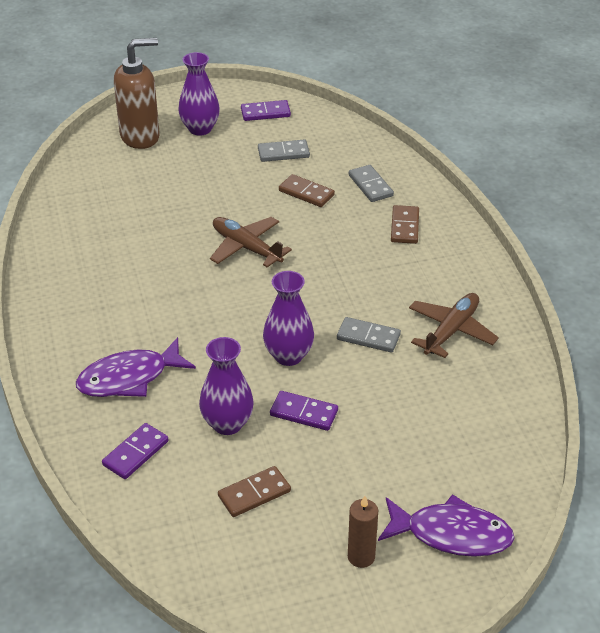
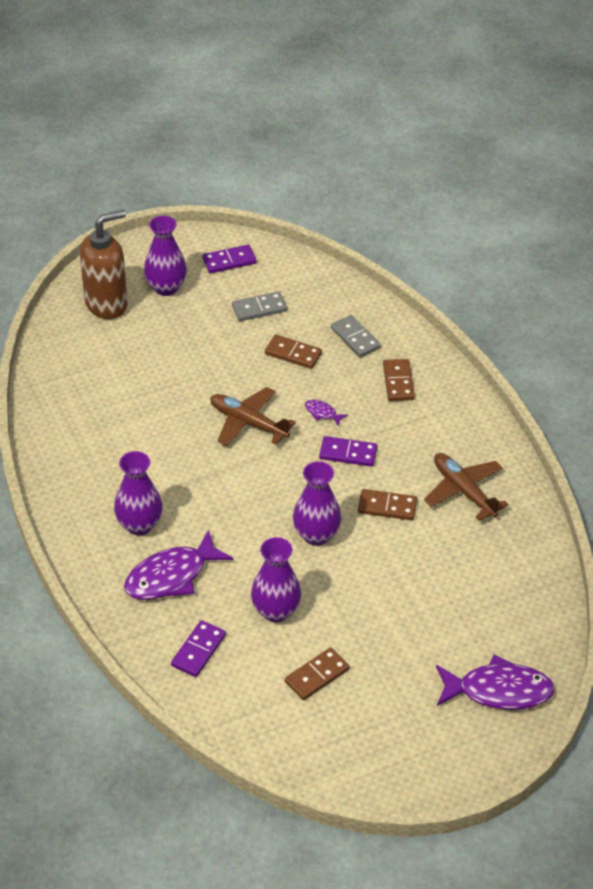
camera: 10 degrees left, 5 degrees up
(112, 327) = (139, 525): none -> purple vase
(304, 413) = (344, 591): purple domino -> purple domino (348, 453)
(322, 246) = (322, 413): none -> purple fish
(361, 557) = (424, 721): brown candle -> none
(368, 337) = (387, 506): grey domino -> brown domino
(451, 330) = (463, 491): brown plane -> brown plane turned 60 degrees counterclockwise

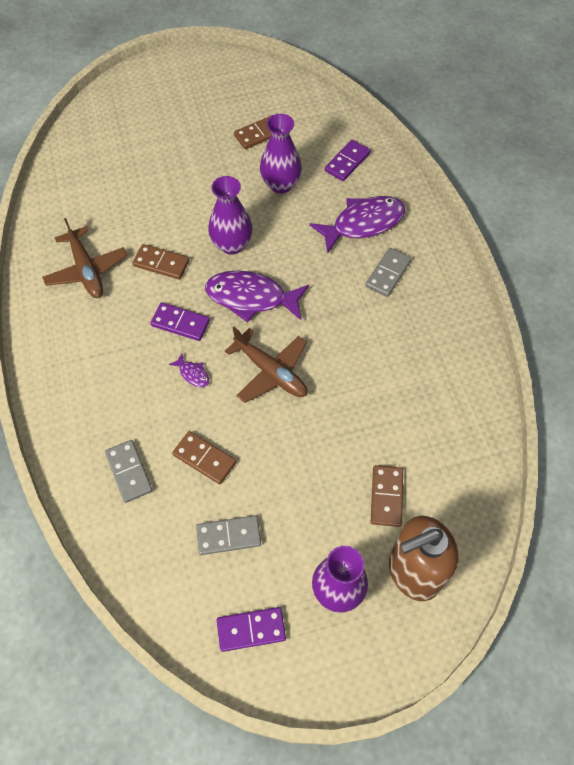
camera: 170 degrees left, 15 degrees up
(139, 525) = (388, 274): purple vase -> grey domino
(398, 382) = (102, 403): brown domino -> brown domino (386, 496)
(499, 691) = (128, 109): purple fish -> purple fish (251, 298)

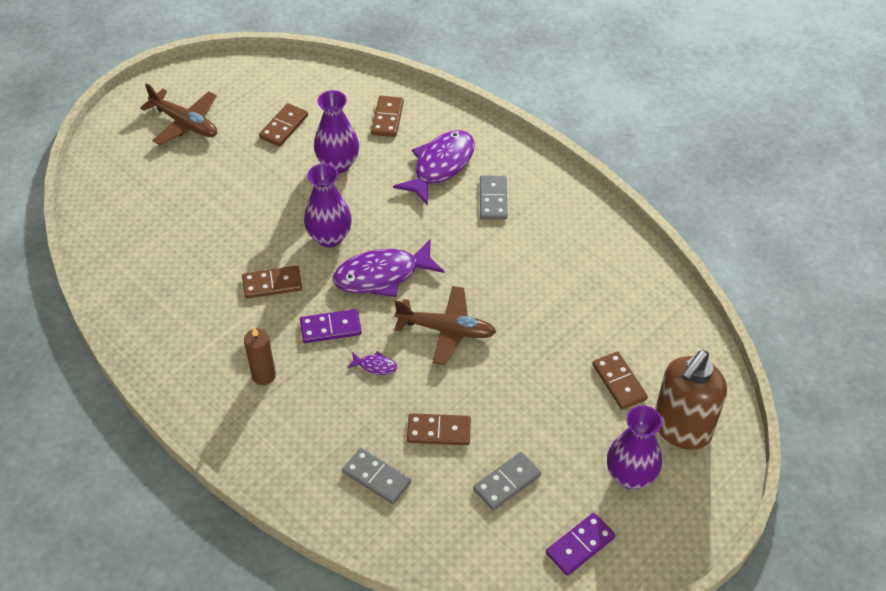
camera: 30 degrees left, 10 degrees down
(87, 270) = (200, 323): brown plane -> brown plane (185, 123)
(103, 337) = (264, 375): none -> brown candle
(347, 162) = (387, 118): purple domino -> brown domino

